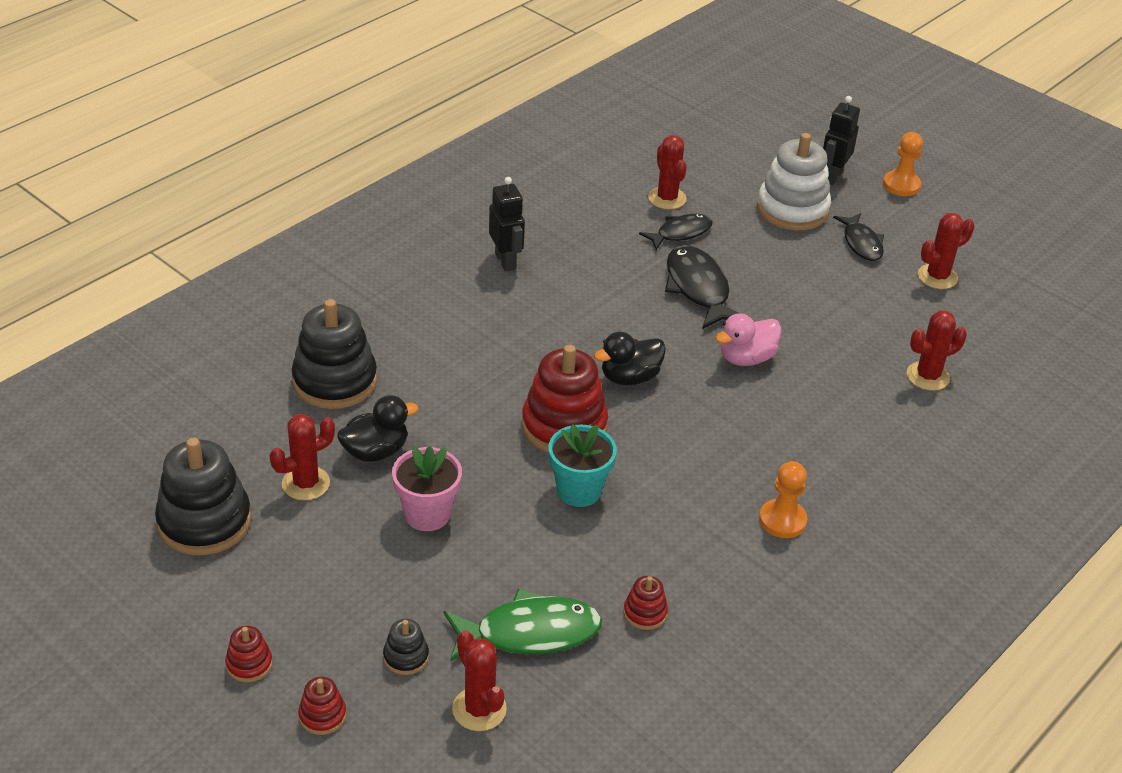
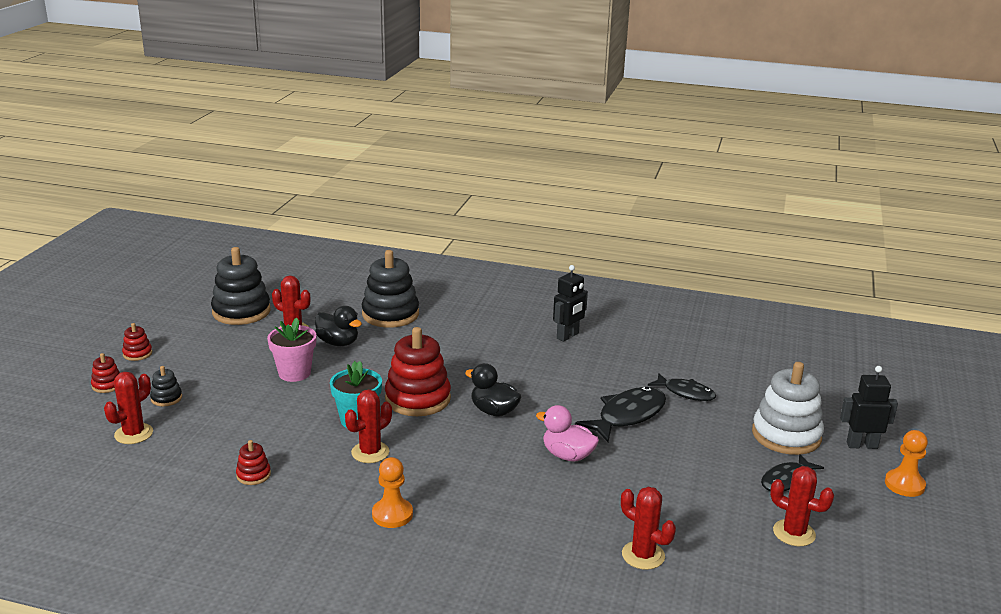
camera: 65 degrees right, 15 degrees down
(529, 632) = (210, 435): green fish -> none
(667, 198) = (721, 377): red cactus -> red cactus (370, 452)

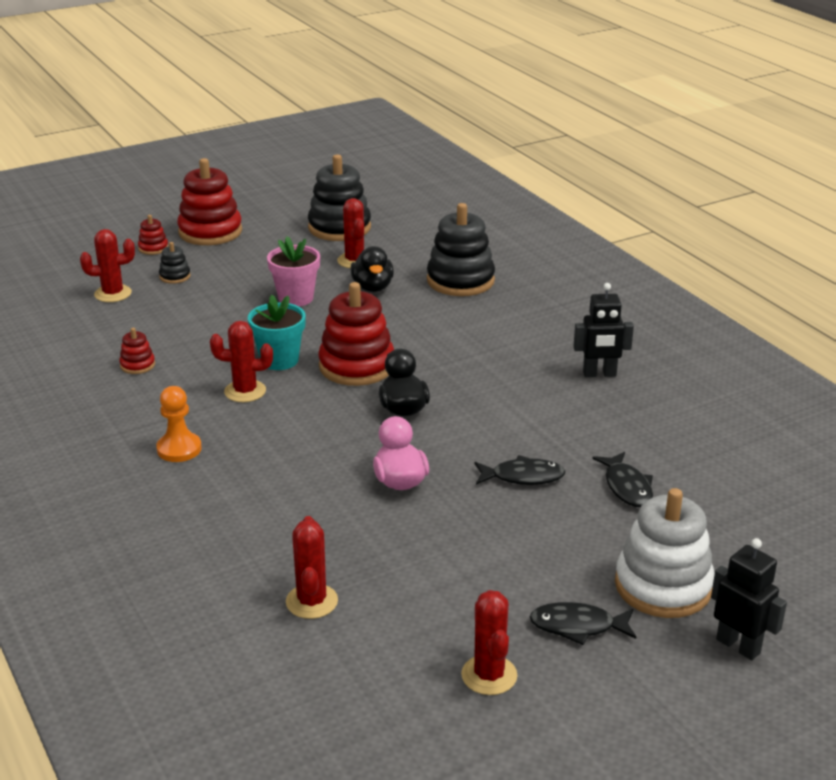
camera: 45 degrees right, 5 degrees up
(137, 354) = (210, 232): red stacking toy -> red stacking toy, size x2.19
(627, 415) = (523, 477): black fish -> black fish, size x0.65
(904, 484) = (711, 713): orange pawn -> none

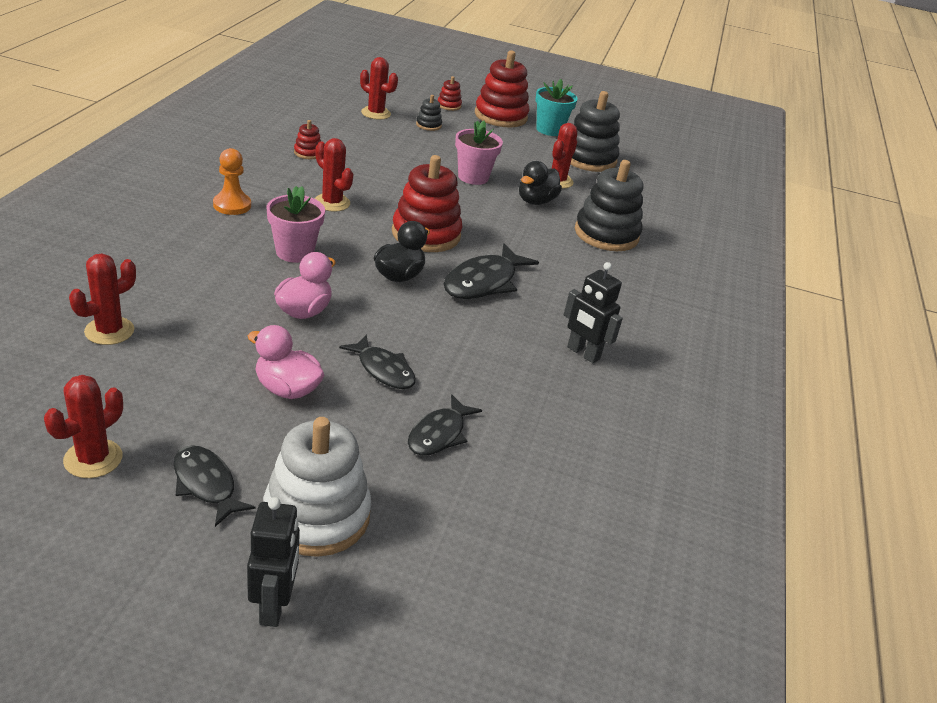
camera: 40 degrees right, 5 degrees up
(279, 360) = (388, 201): turquoise flower pot -> turquoise flower pot (549, 130)
(303, 447) = (294, 252): none -> pink flower pot
(459, 372) = (484, 282): none -> black fish
(498, 536) = (287, 389): none -> pink duck

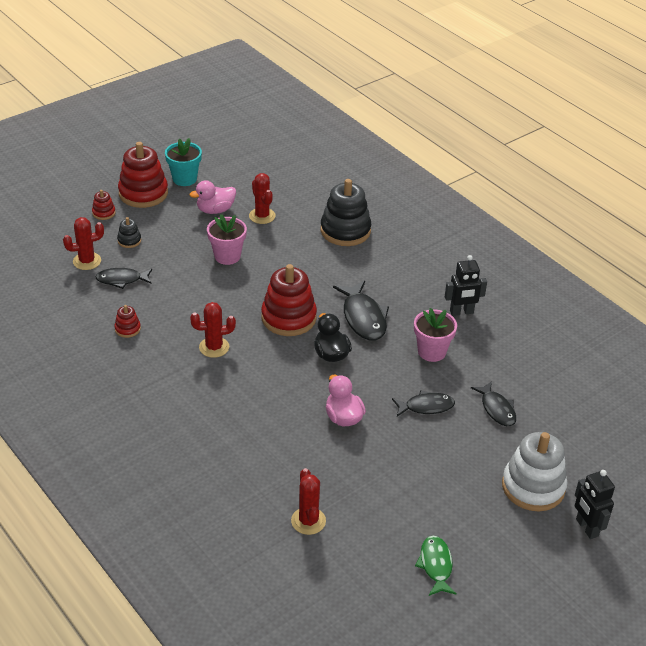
camera: 50 degrees left, 5 degrees up
(93, 459) = (435, 565): red cactus -> green fish
(206, 484) = (484, 523): black fish -> black fish (122, 280)
(232, 205) = (181, 403): orange pawn -> none
(274, 605) = (586, 528): black robot -> black robot turned 150 degrees counterclockwise
(287, 389) = (419, 457): pink duck -> pink duck (215, 210)
(294, 252) = (269, 394): pink flower pot -> pink flower pot (431, 351)
(536, 201) = (282, 241): black duck -> none
(588, 159) = (242, 183): black stacking toy -> none

